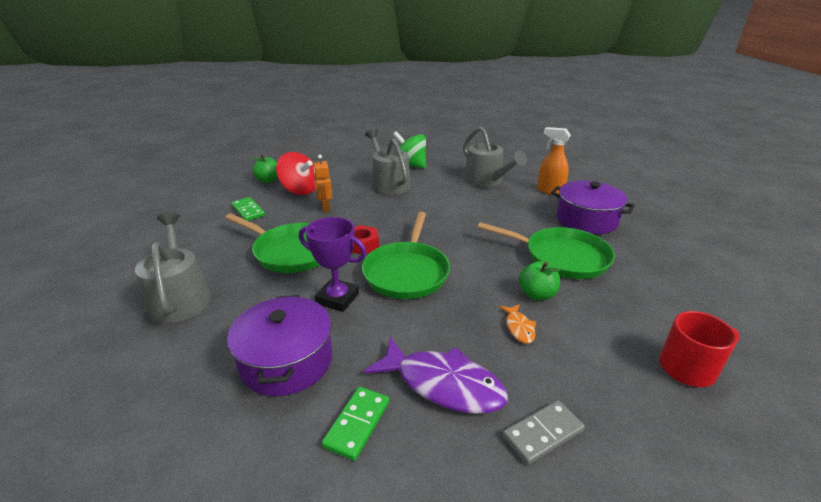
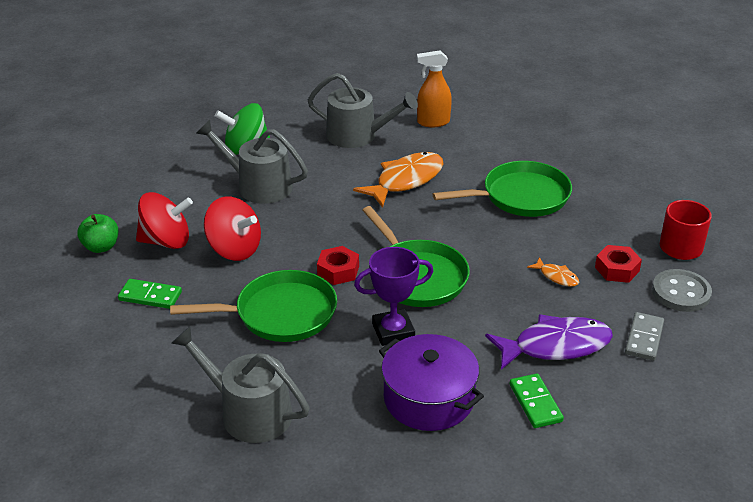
camera: 40 degrees left, 5 degrees up
(325, 208) = (234, 249): orange robot -> red spinning top
(483, 214) = (406, 180): none -> orange fish
(537, 294) = (539, 242): green apple -> none
(586, 220) = (500, 145): purple pot -> none
(588, 351) = (617, 269): none -> red nut
(640, 412) = (681, 292): none -> grey button

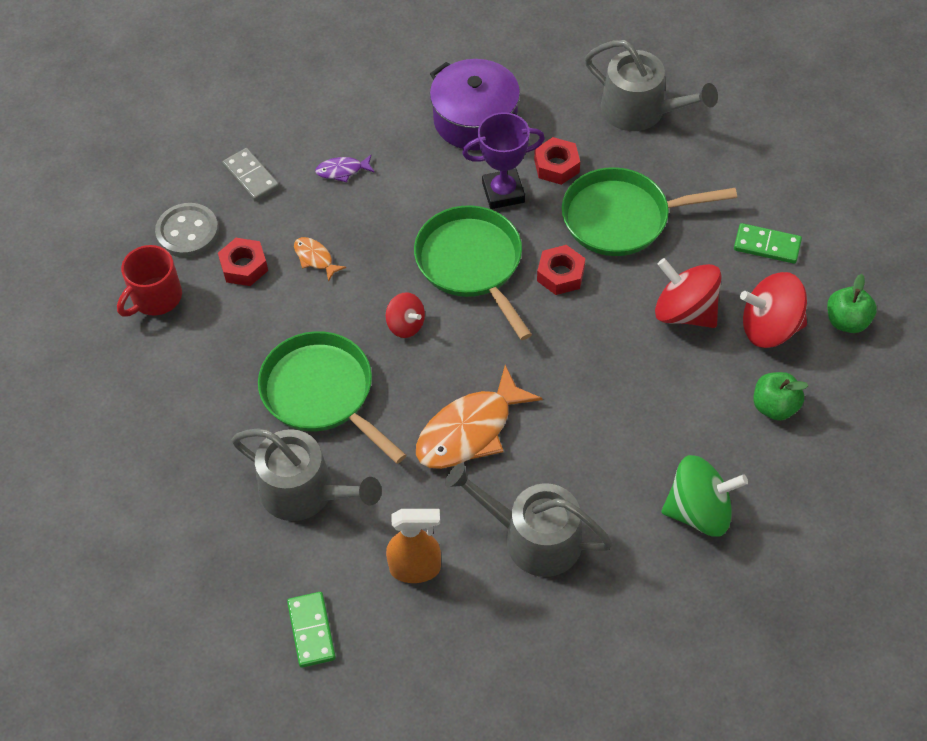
camera: 175 degrees left, 20 degrees up
(178, 198) = (774, 406): none -> green apple
(258, 186) = (670, 427): grey watering can -> grey watering can (305, 492)
(341, 356) = (556, 166): none -> red nut
(466, 235) = (406, 325): none -> red spinning top
(521, 196) = (321, 393): green pan -> green pan turned 60 degrees clockwise
(535, 403) = (378, 112): green domino -> green domino (311, 631)
(555, 346) = (342, 171): purple fish -> purple fish, size x0.47
(644, 338) = (251, 176): grey domino -> grey domino turned 60 degrees counterclockwise

